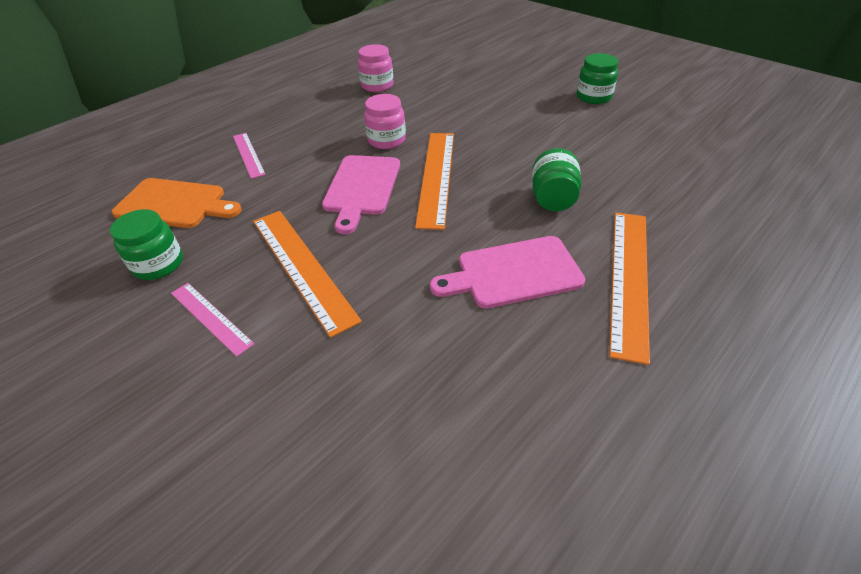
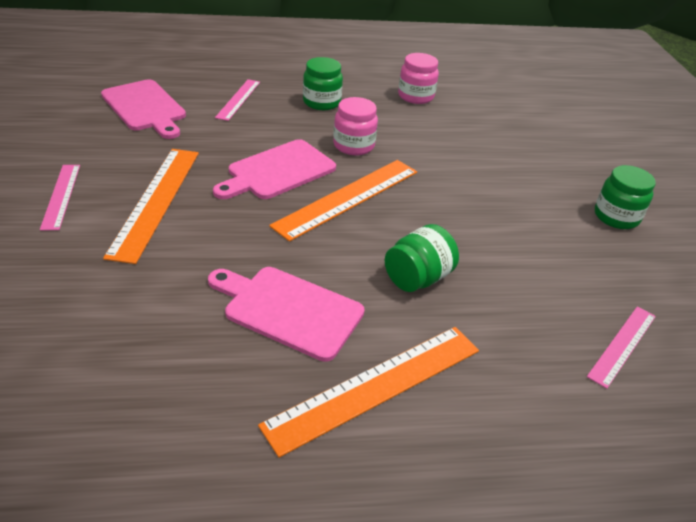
camera: 35 degrees right, 5 degrees down
(158, 264) = (82, 142): green jar -> green jar (321, 102)
(175, 204) = (145, 108): orange cutting board -> pink cutting board
(696, 165) = (622, 345): none -> pink ruler

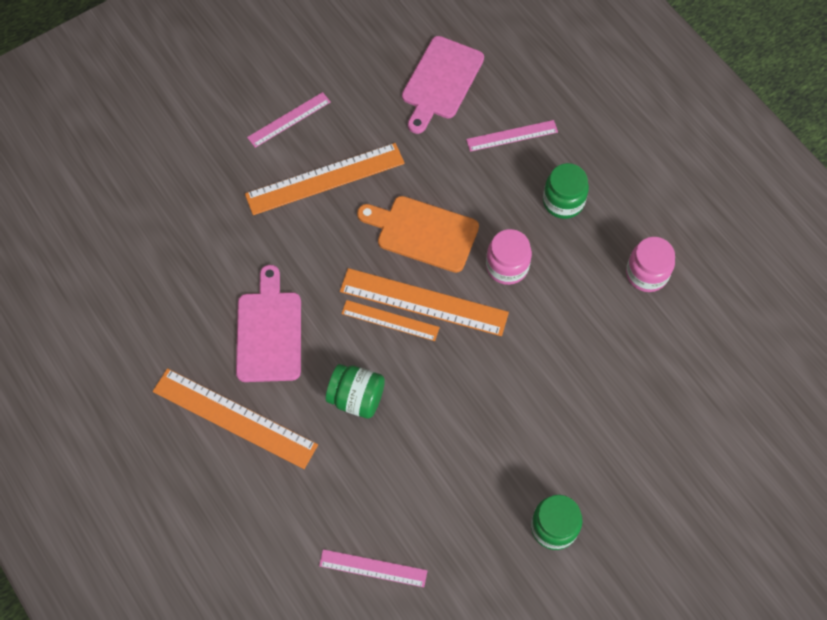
camera: 65 degrees right, 25 degrees up
(278, 171) = (423, 232): pink cutting board -> orange cutting board
(349, 223) = (390, 320): none -> orange ruler

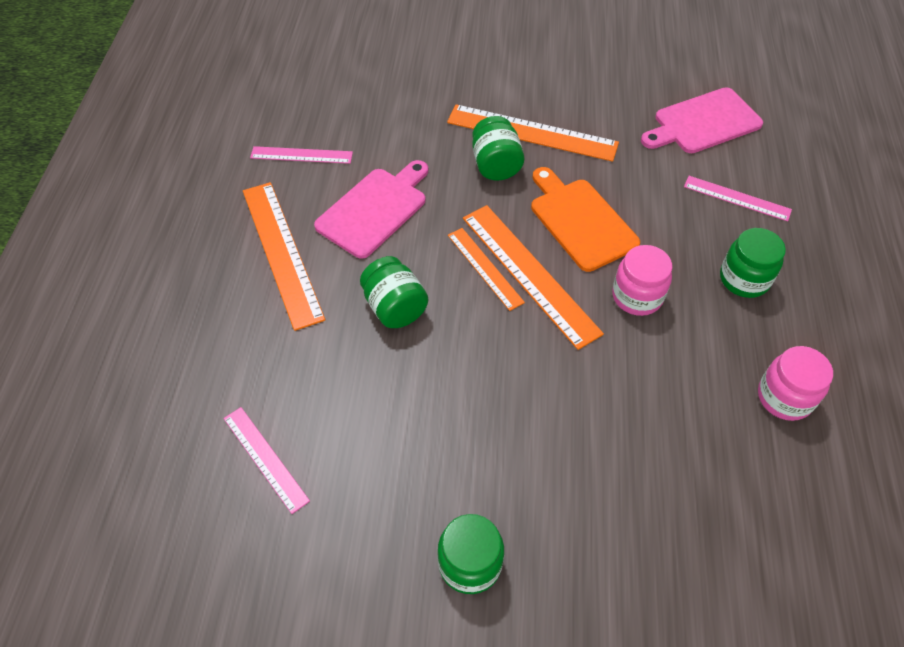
camera: 40 degrees right, 10 degrees down
(289, 119) = (542, 78): pink ruler -> pink ruler (301, 155)
(323, 228) = (496, 165): none -> green jar

